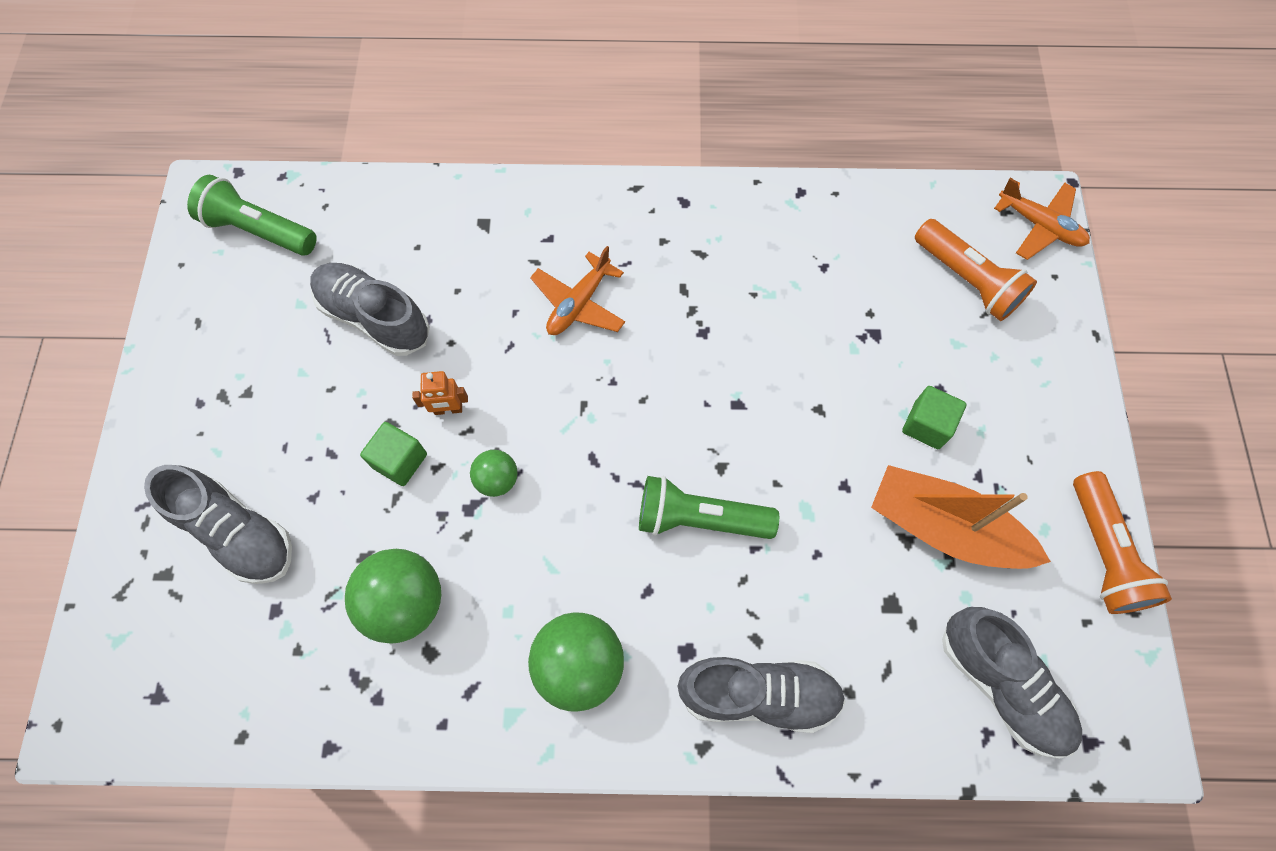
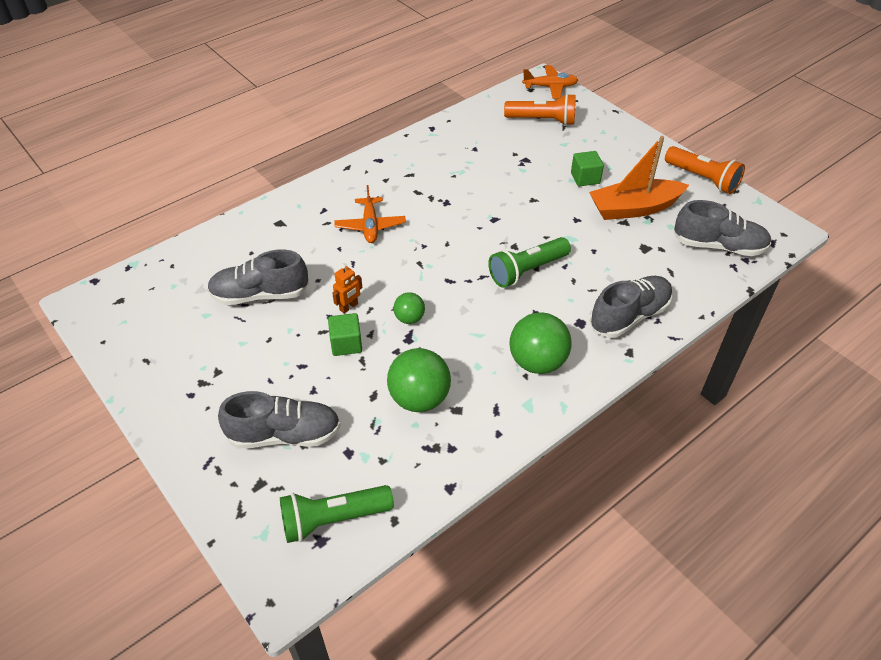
camera: 40 degrees left, 20 degrees down
(259, 230) = (140, 298): green flashlight -> green flashlight (333, 519)

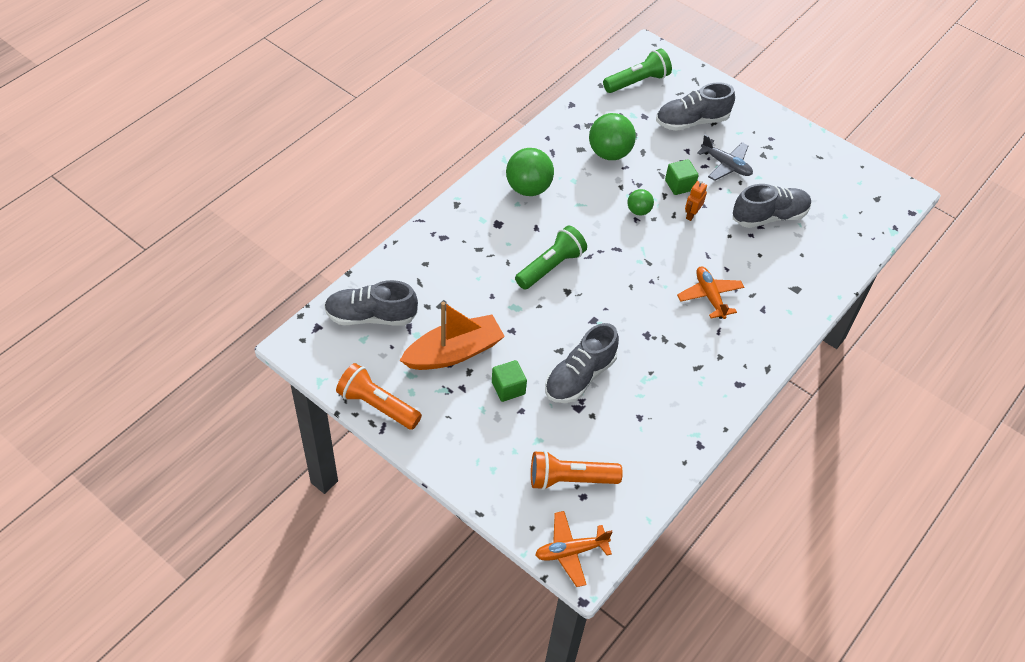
camera: 165 degrees right, 5 degrees up
(274, 363) = (726, 165): none -> grey plane
(629, 316) = (457, 234): grey shoe -> grey shoe (580, 376)

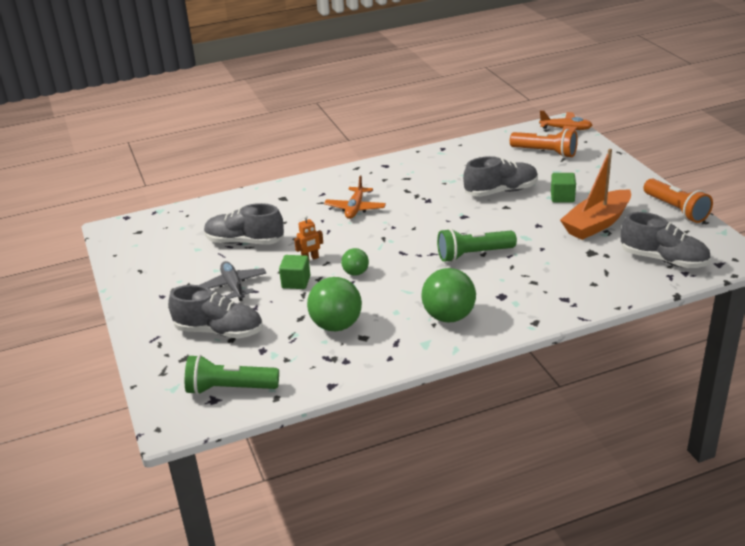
camera: 145 degrees left, 20 degrees down
(453, 352) = (597, 223): orange boat -> orange boat turned 45 degrees counterclockwise

